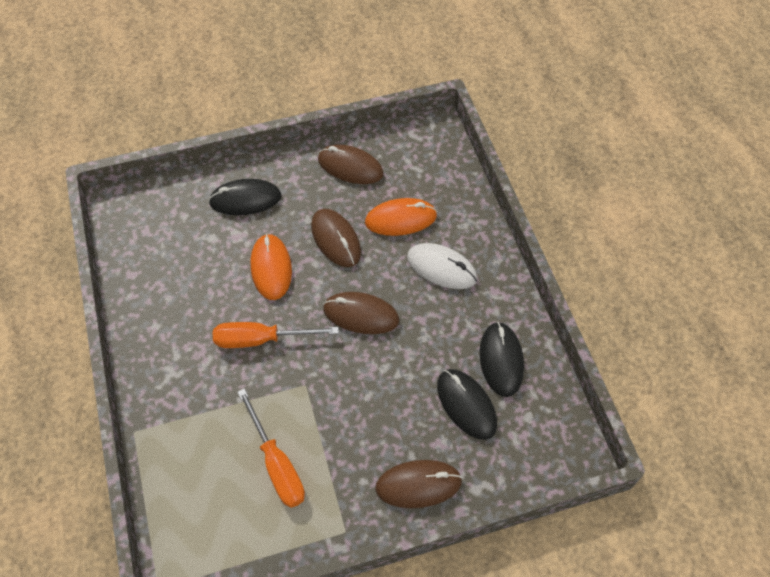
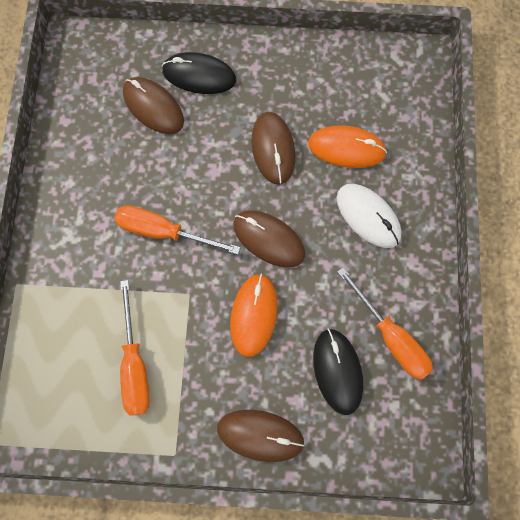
camera: 20 degrees right, 15 degrees up
(271, 268) = (199, 159): orange mouse -> orange mouse (254, 315)
(350, 167) = (316, 73): brown mouse -> brown mouse (153, 107)
(501, 360) = (390, 337): black mouse -> orange screwdriver

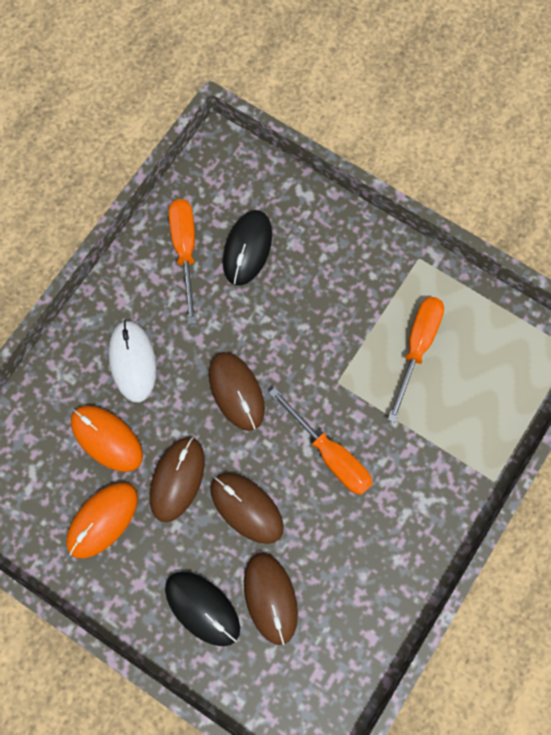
camera: 150 degrees left, 0 degrees up
(254, 315) = (290, 332): orange mouse -> orange mouse (102, 520)
(260, 435) = (341, 235): brown mouse -> brown mouse (246, 508)

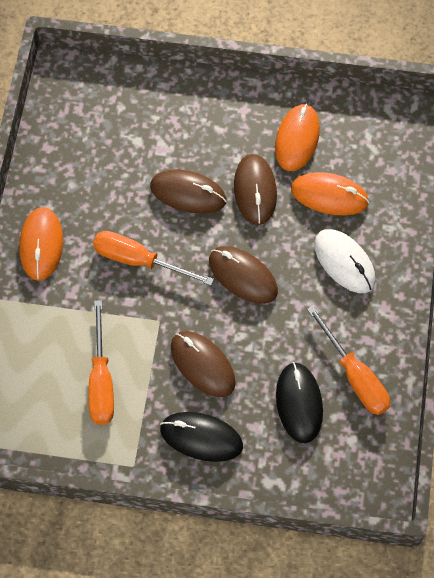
camera: 155 degrees right, 10 degrees down
(202, 608) = (186, 114): black mouse -> black mouse (201, 437)
(270, 598) = (138, 141): brown mouse -> brown mouse (202, 365)
(421, 518) = (41, 245): none -> orange mouse

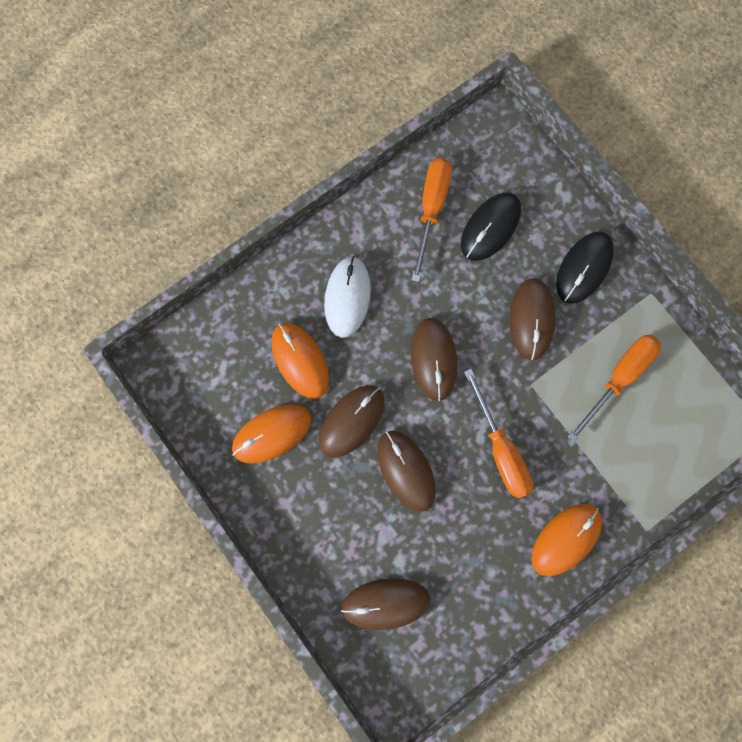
camera: 135 degrees left, 15 degrees up
(122, 112) = (385, 603): none -> brown mouse
(201, 437) = (583, 268): black mouse -> black mouse turned 60 degrees clockwise

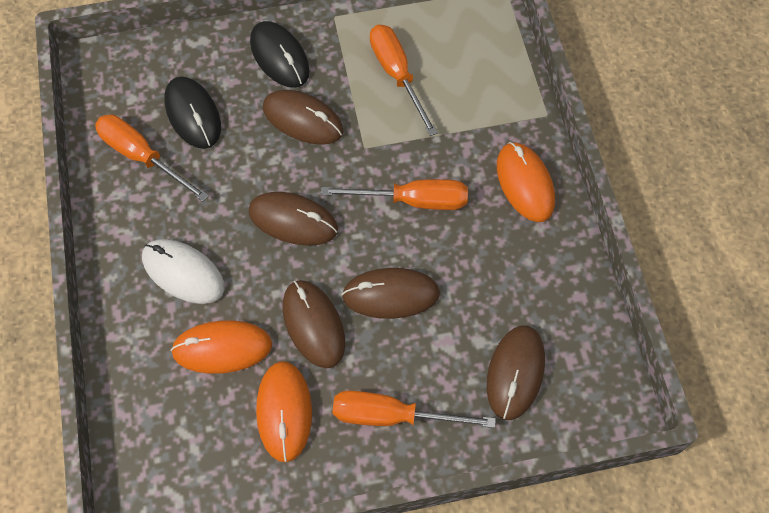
camera: 65 degrees left, 15 degrees down
(305, 519) = (392, 416): none -> orange screwdriver

